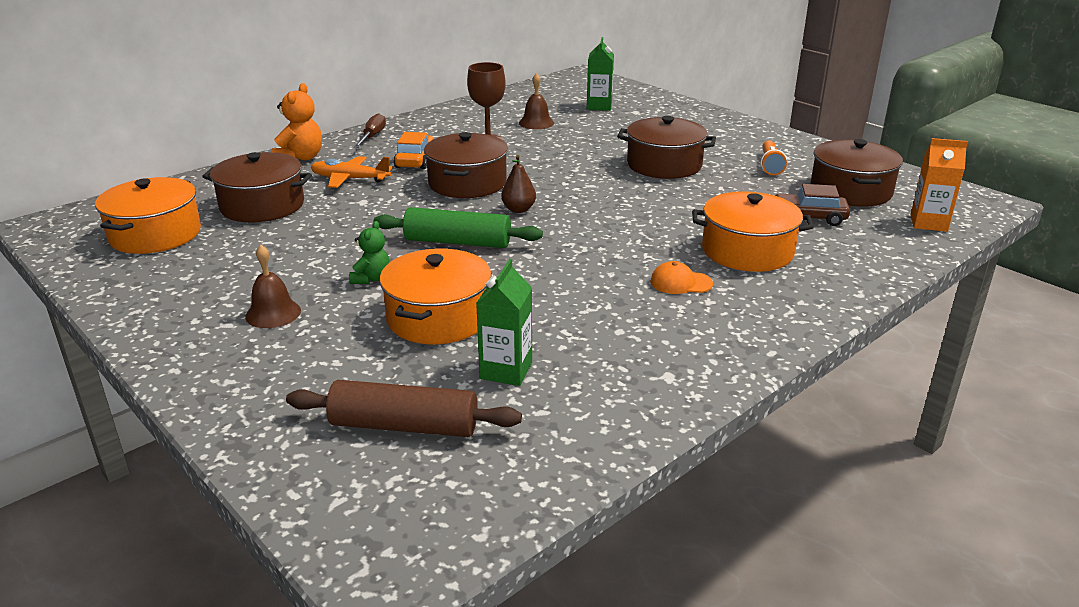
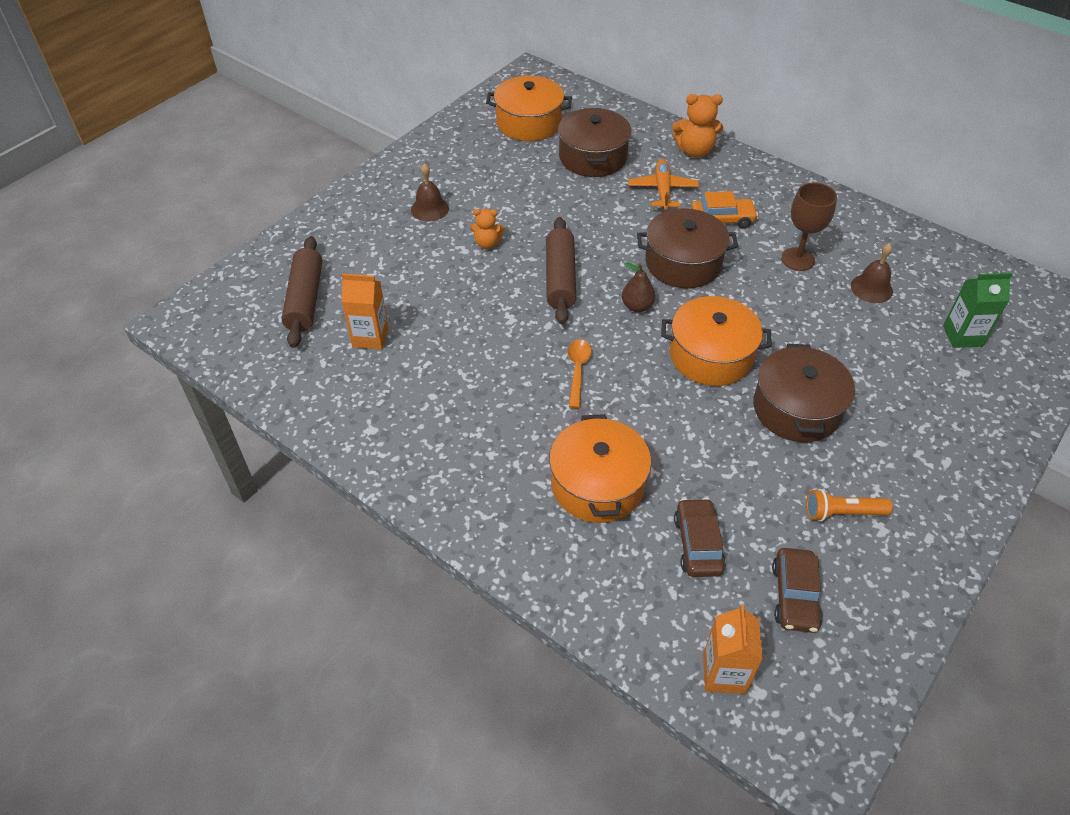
camera: 80 degrees right, 20 degrees up
(371, 279) = (487, 243): green teddy bear -> orange teddy bear
(372, 137) = (767, 180): brown screwdriver -> none
(438, 317) = (436, 290): orange pot -> orange pot (711, 355)
(458, 242) = (560, 278): green rolling pin -> brown rolling pin
(506, 370) = (370, 337): green carton -> orange carton
(599, 246) = (577, 370): none -> orange spoon
(680, 283) = (520, 433): orange cap -> none
(850, 191) = (794, 596): brown pot -> brown car

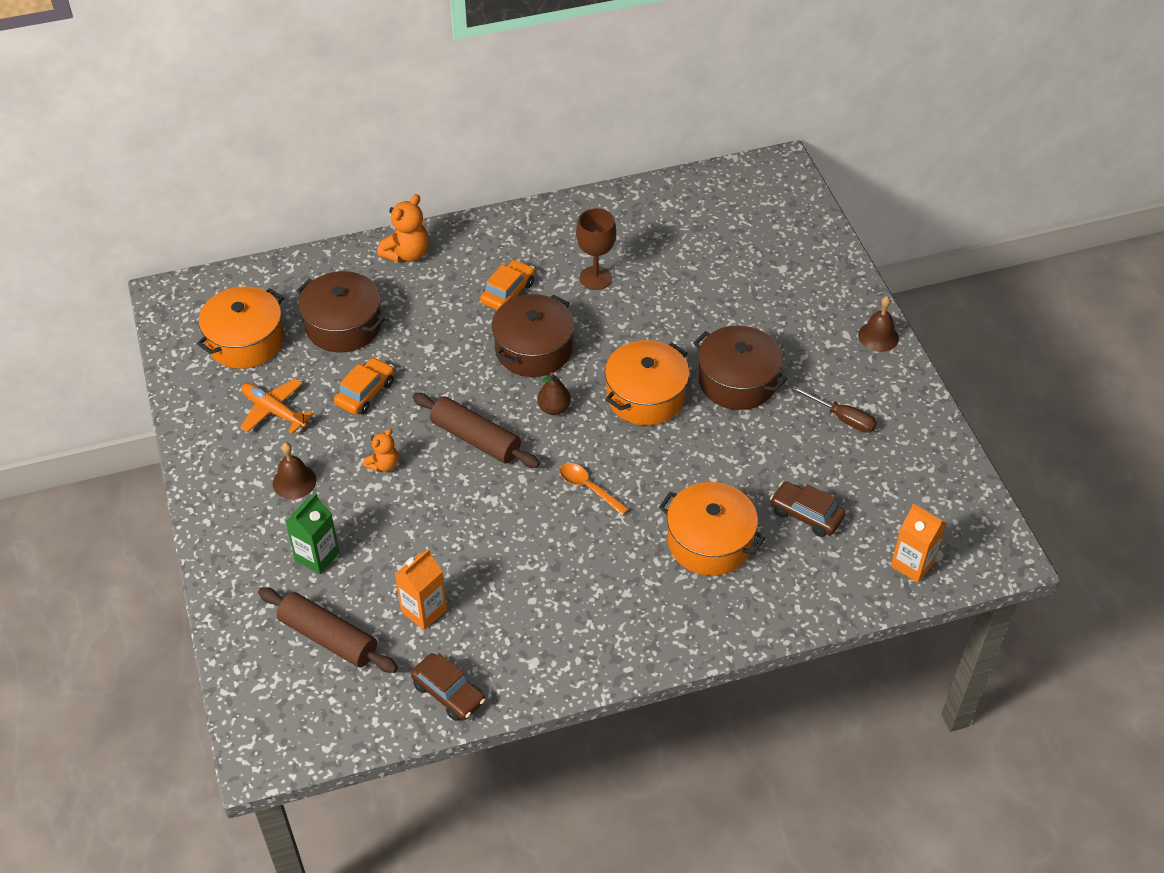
camera: 55 degrees left, 0 degrees up
(543, 200) = (365, 393): none -> orange car
(662, 190) = (434, 306): orange plane -> orange plane (274, 411)
(794, 596) = (885, 489): brown car -> brown car (448, 693)
(842, 513) = (842, 418): orange flashlight -> brown screwdriver
(871, 288) = (664, 258): brown bell -> brown bell (878, 336)
(962, 336) = (751, 244): green carton -> green carton (317, 556)

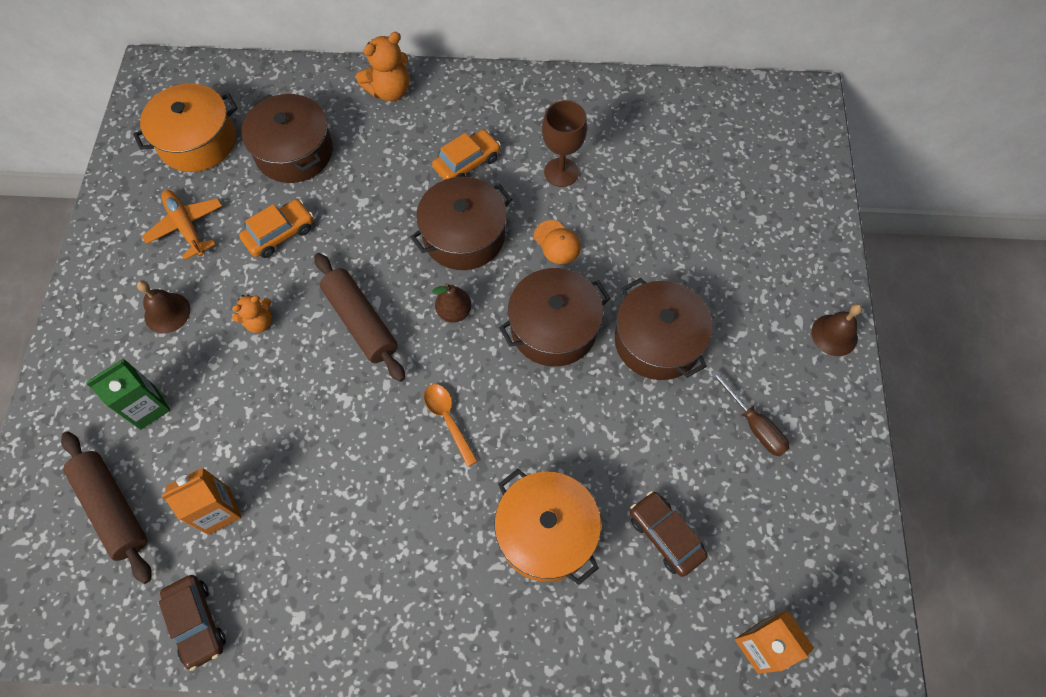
camera: 20 degrees right, 15 degrees up
(618, 332) = (557, 242): none -> orange cap
(645, 396) = (553, 328): orange pot -> brown pot

